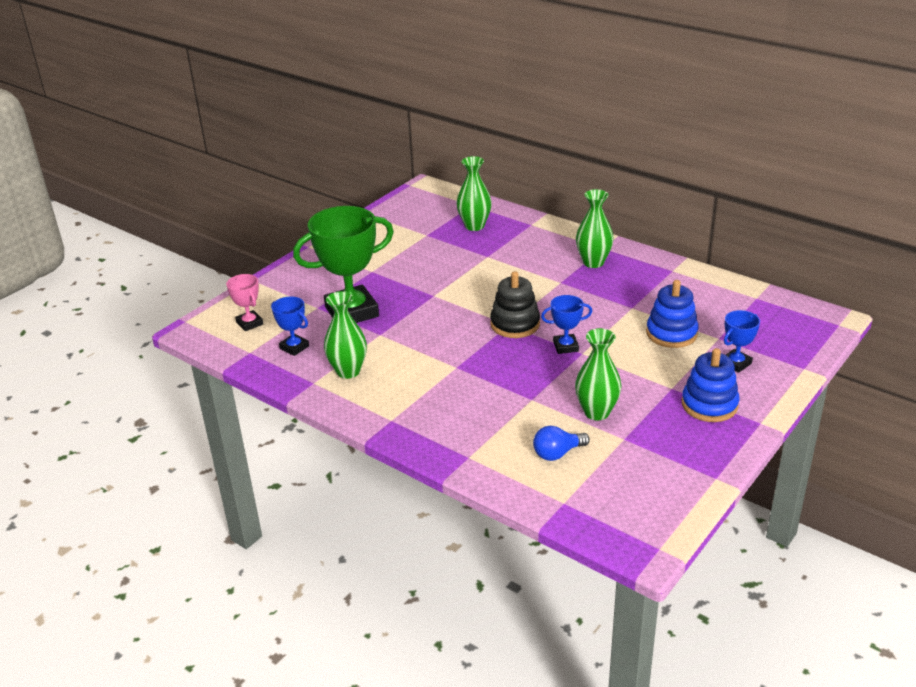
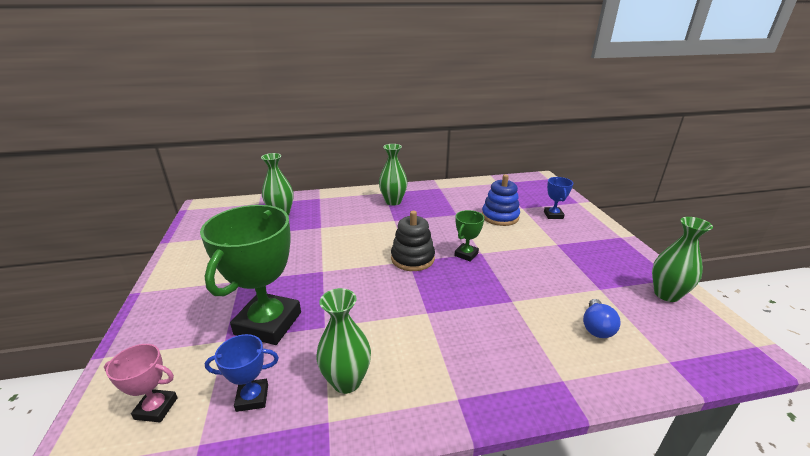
camera: 50 degrees left, 5 degrees down
(565, 346) = (466, 254): blue trophy -> green trophy
(596, 412) = (557, 283): green vase -> green vase (666, 294)
(709, 405) = (588, 242): blue stacking toy -> none

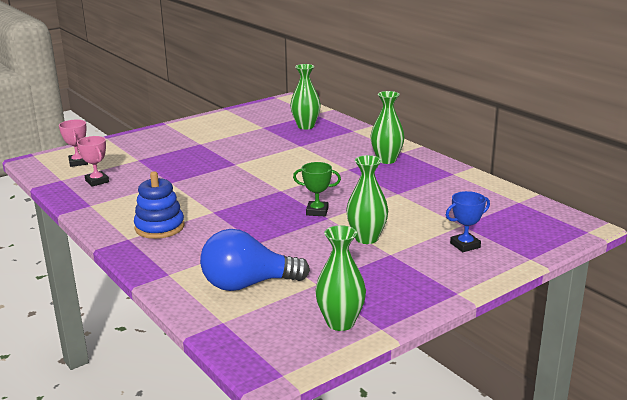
camera: 65 degrees right, 5 degrees down
(252, 397) = (97, 181): blue trophy -> pink trophy
(268, 323) = (161, 166): green trophy -> none
(346, 381) = (124, 202): green vase -> green vase (366, 238)
(412, 258) = (286, 191): black stacking toy -> none
(500, 217) = (419, 216): blue stacking toy -> blue stacking toy (159, 227)
(596, 327) = (247, 284): blue light bulb -> blue light bulb, size x1.82

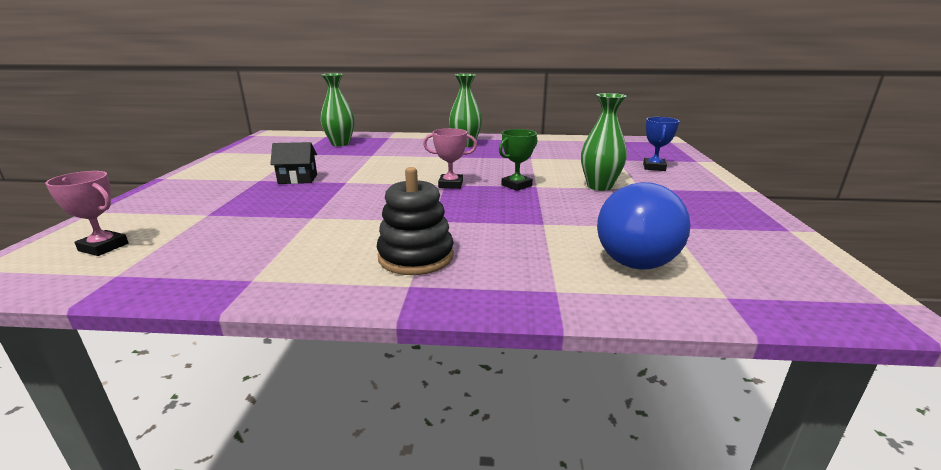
camera: 50 degrees left, 0 degrees up
(97, 181) = (195, 253): pink trophy -> pink trophy (450, 184)
(159, 227) = (416, 257): blue stacking toy -> black stacking toy
(217, 151) = (298, 179): none -> black house
(340, 323) = (768, 241): green vase -> none

